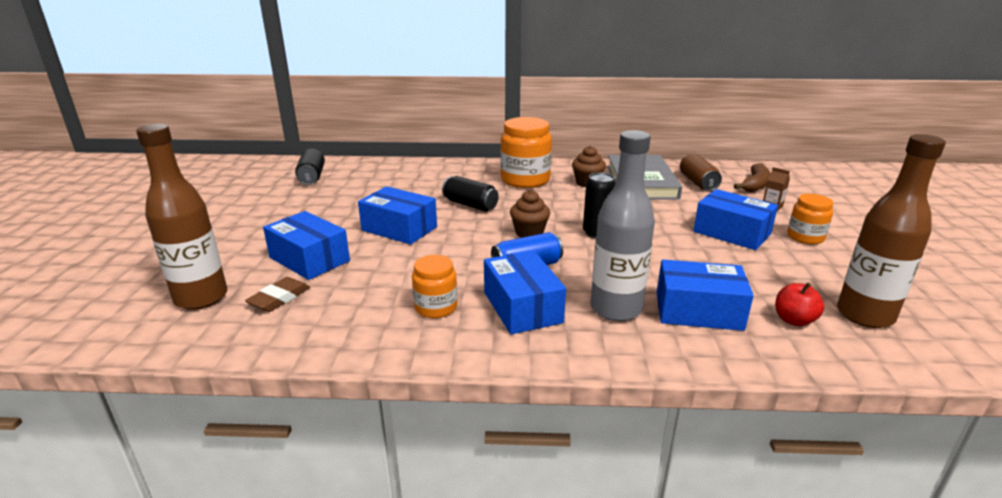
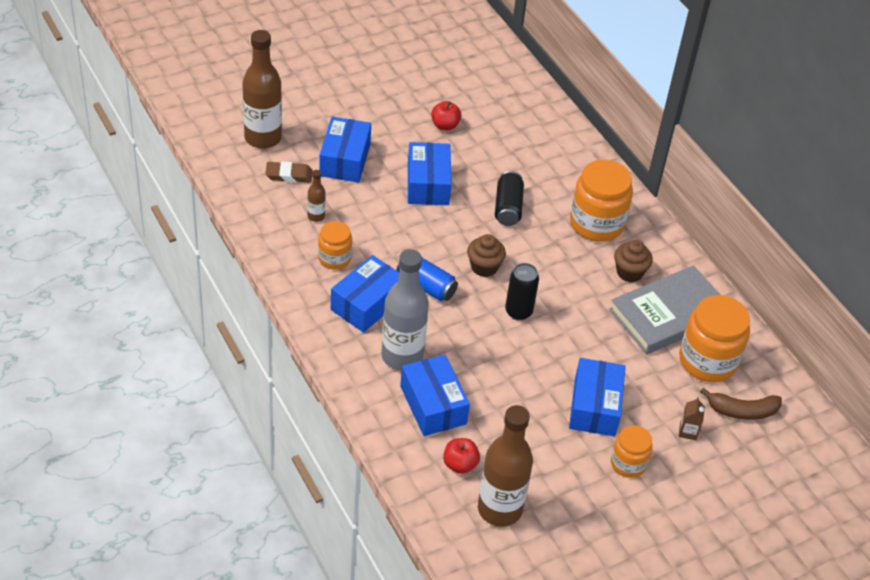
camera: 55 degrees right, 20 degrees up
(312, 177) = (477, 76): black can -> none
(343, 202) = (445, 125): none -> red apple
(361, 300) = (316, 216): none -> brown bottle
(697, 182) = (707, 361): brown can -> orange jar

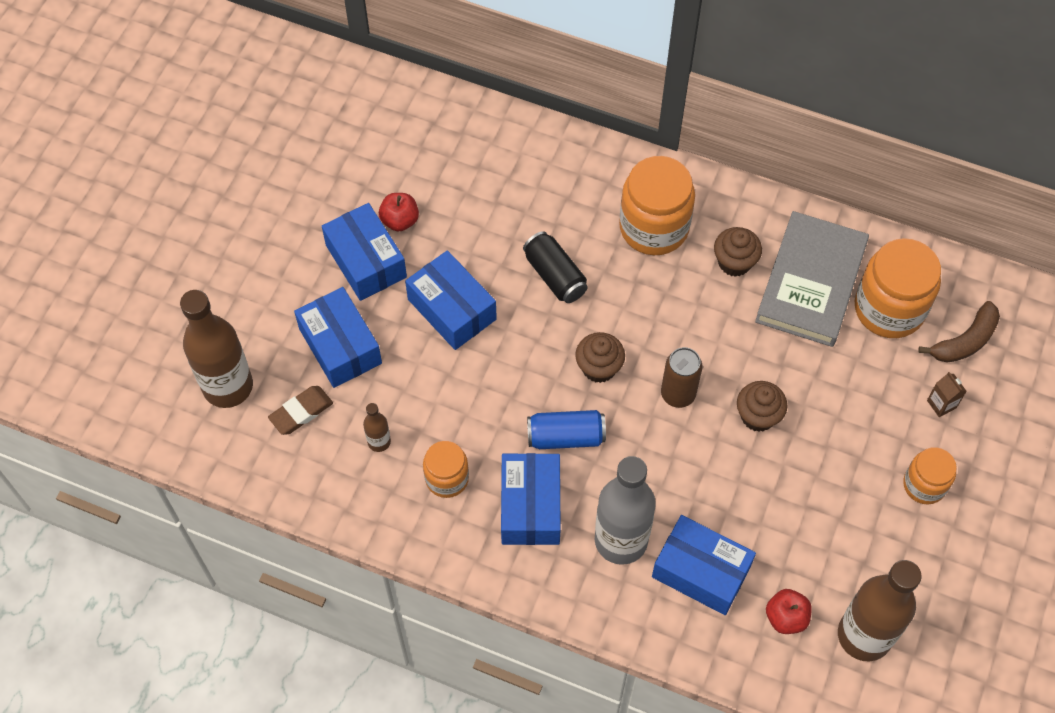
camera: 35 degrees left, 15 degrees up
(518, 311) = (678, 394): black can -> brown can
(557, 355) = (758, 416): none -> brown cupcake
(594, 407) = (841, 446): blue box -> blue box (366, 261)

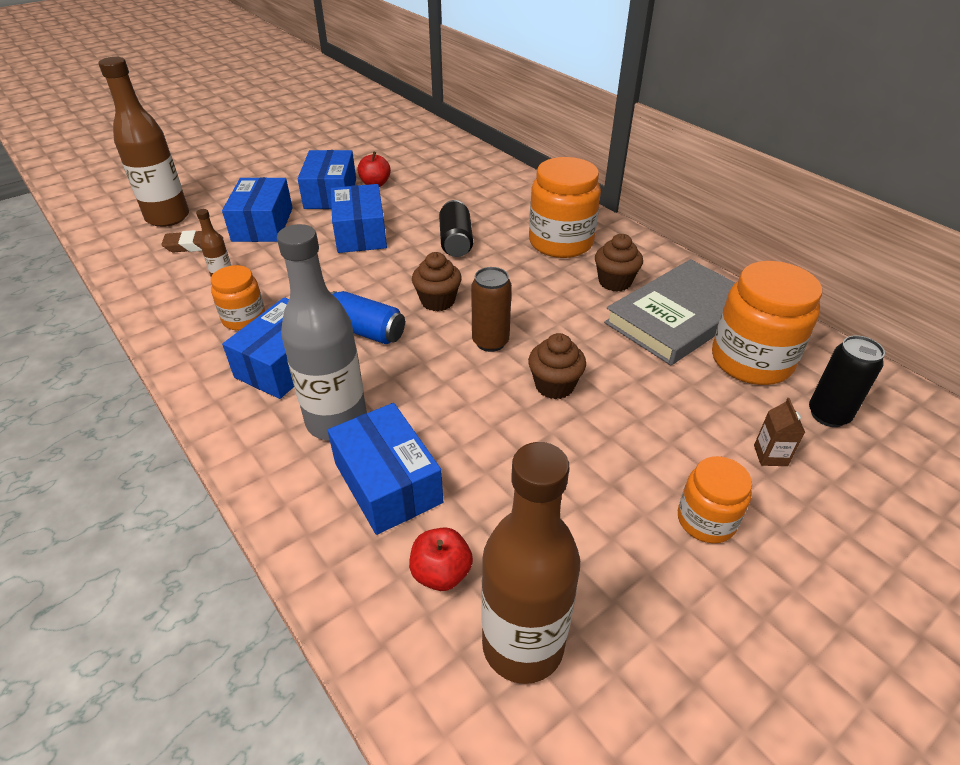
camera: 30 degrees right, 20 degrees down
(965, 341) = (828, 415): brown banana -> black can

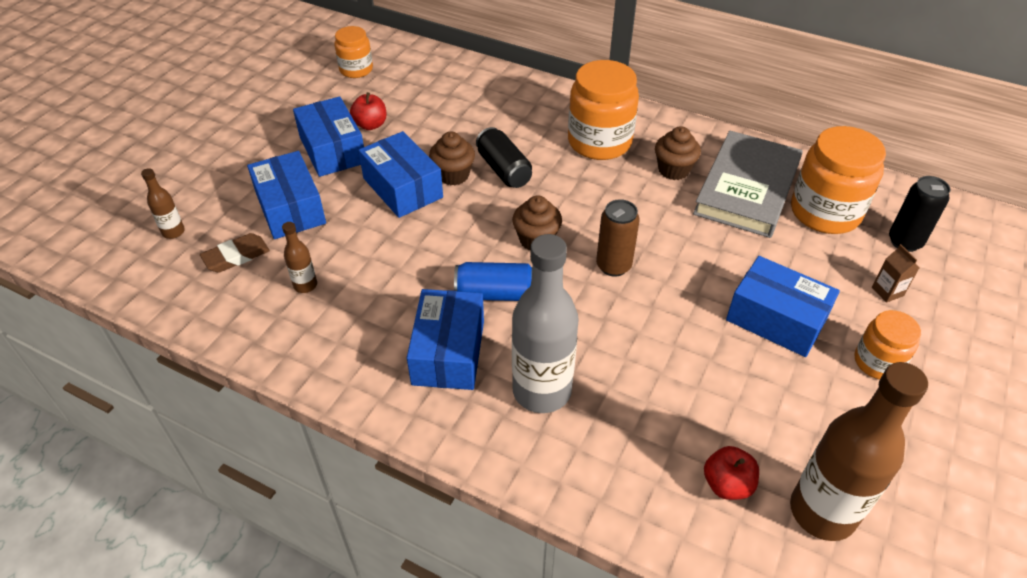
camera: 25 degrees left, 5 degrees up
(168, 217) = (173, 232): brown bottle -> brown bottle, size x0.45
(244, 318) = (366, 321): orange jar -> orange jar (356, 69)
(387, 483) = (629, 428): blue box -> blue box (776, 319)
(554, 385) = (695, 289): brown cupcake -> brown cupcake (453, 175)

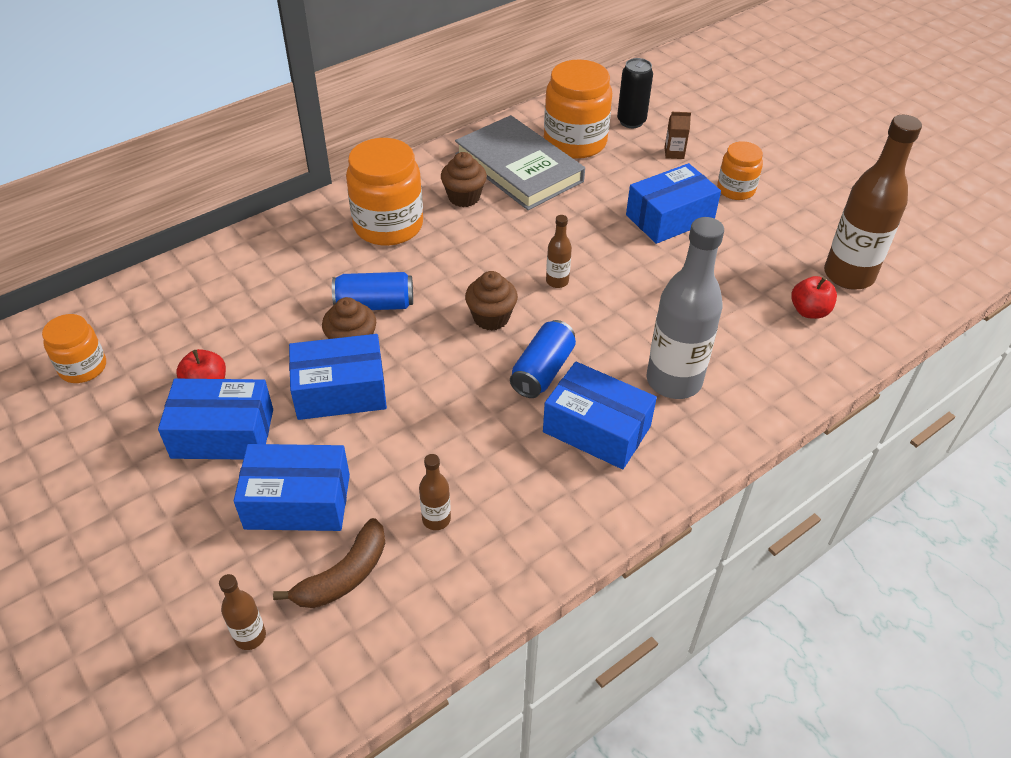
camera: 65 degrees left, 0 degrees up
(236, 256) = (344, 576): brown eraser -> brown banana
(504, 170) = (374, 304): black can -> blue can
(613, 266) = (557, 281): brown can -> brown bottle

